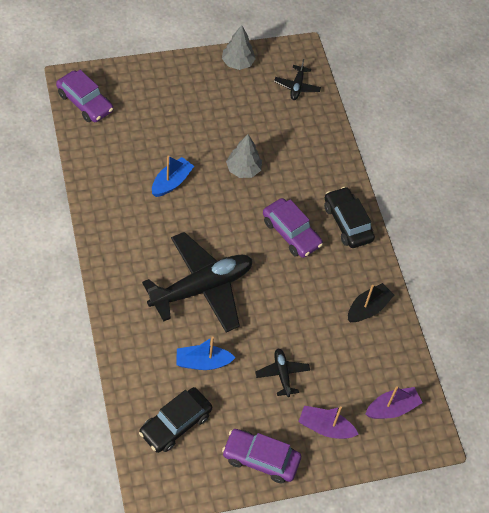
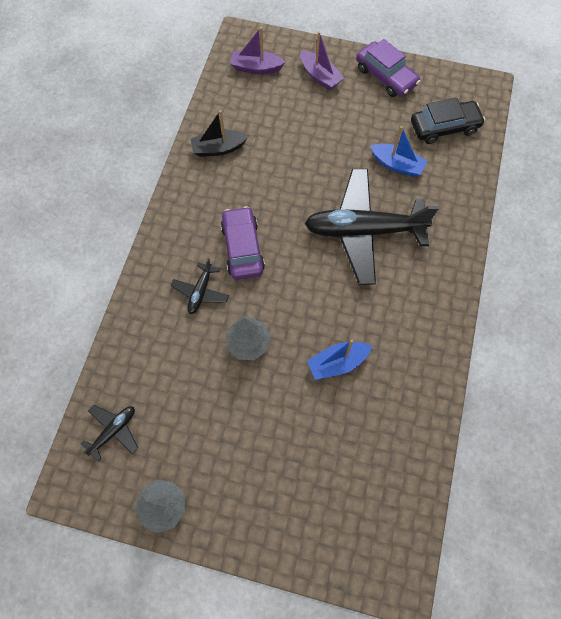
camera: 145 degrees left, 10 degrees up
(85, 102) = (394, 533): purple car -> none
(282, 374) = (331, 128): black plane -> black plane (200, 292)
(347, 223) = (179, 234): black car -> none

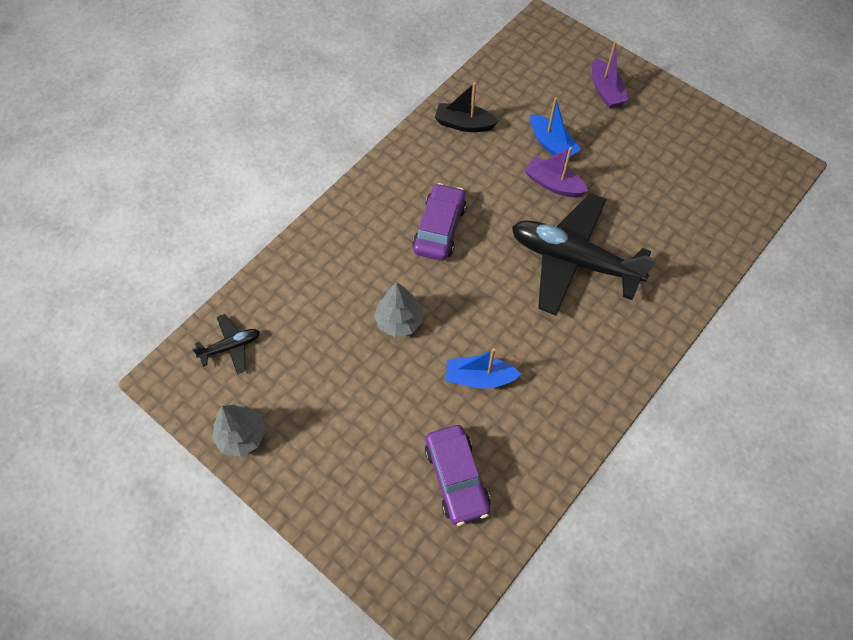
camera: 25 degrees right, 5 degrees down
(200, 292) = (377, 253): black plane -> none
(256, 68) = (542, 59): purple boat -> purple boat (553, 184)
(386, 76) = (677, 115): purple car -> purple car (456, 478)
(397, 165) = (643, 209): blue boat -> blue boat (552, 144)
(444, 127) = (717, 190): black car -> none

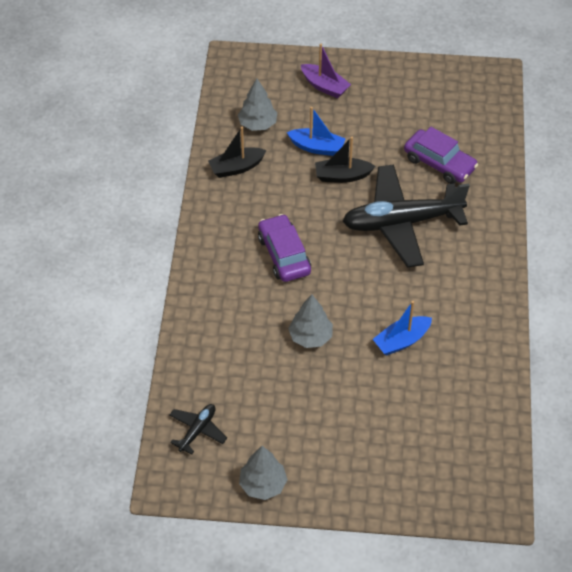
camera: 35 degrees left, 10 degrees down
(456, 478) = (441, 415): purple car -> purple car (439, 163)
(515, 94) = (257, 124): none -> grey tree
(553, 184) = (342, 176): purple boat -> black boat

